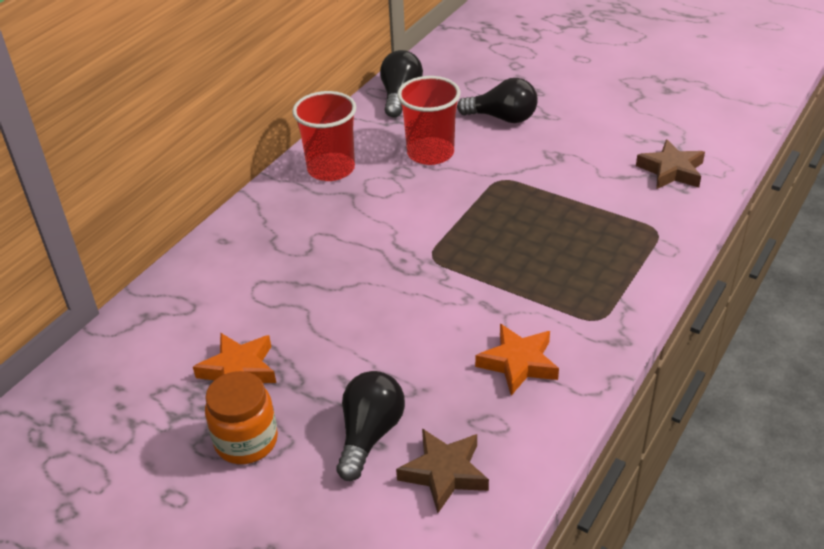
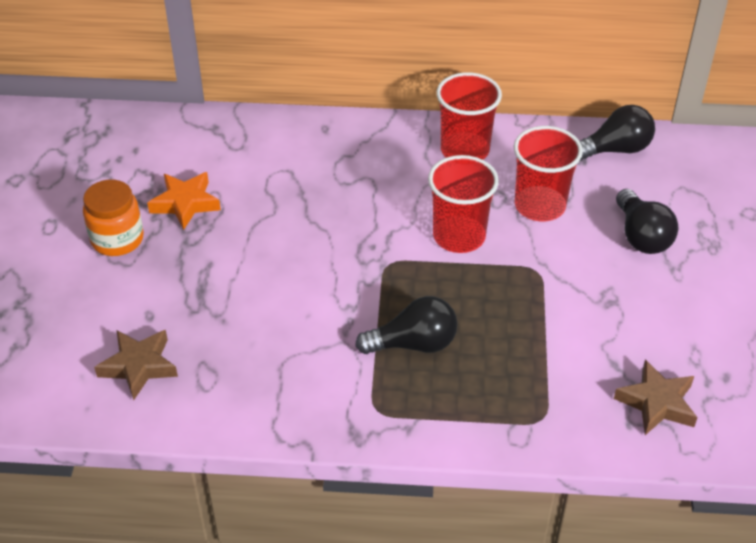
camera: 60 degrees right, 5 degrees up
(369, 434) = (157, 306): black light bulb -> black light bulb (413, 344)
(431, 206) = (459, 236): none -> red cup
(518, 363) = (286, 371): orange star -> none

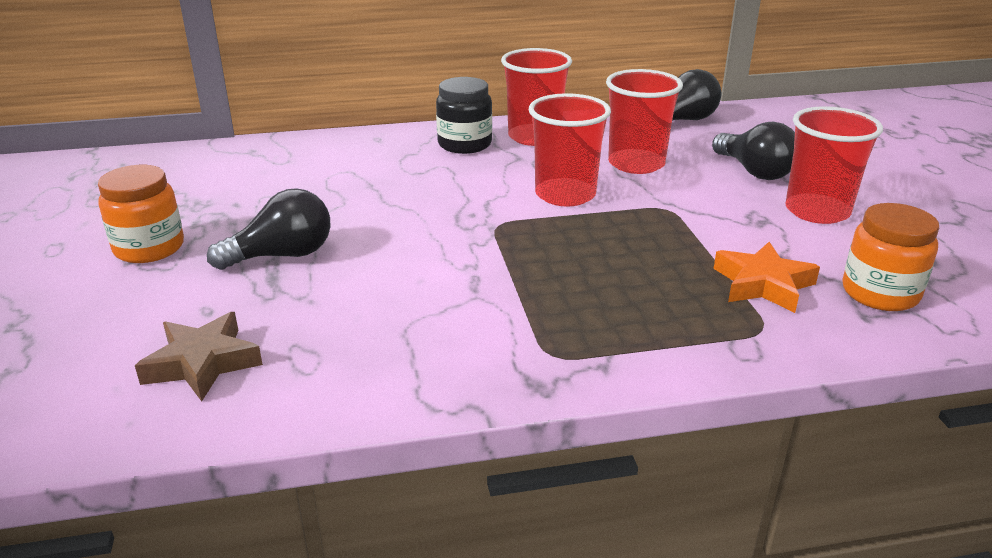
camera: 15 degrees left, 15 degrees down
(185, 203) = (232, 209): orange star -> orange star (763, 284)
(398, 150) = (464, 144): none -> black jar
(413, 344) = (564, 286): black light bulb -> black light bulb (282, 255)
(657, 403) = (880, 293): brown star -> orange jar
(666, 299) = (817, 211): none -> red cup

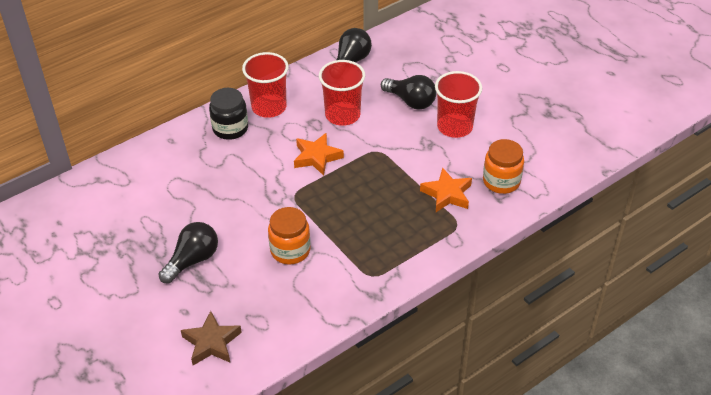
camera: 25 degrees left, 15 degrees up
(149, 248) = (111, 282): orange jar -> orange jar (290, 250)
(565, 195) = (317, 157): red cup -> orange star

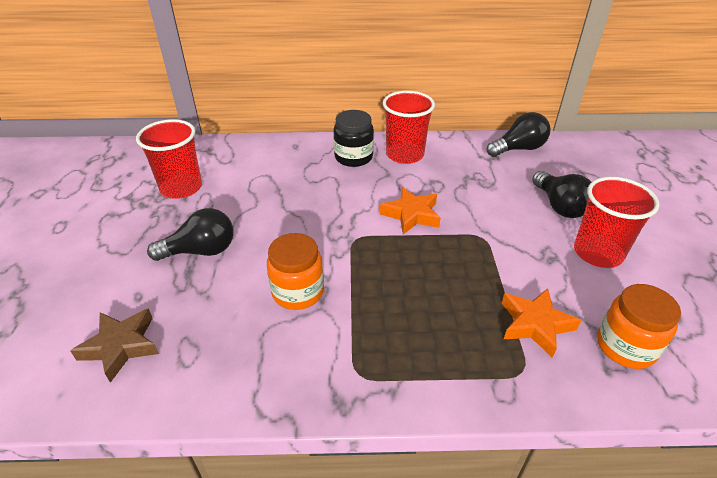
camera: 35 degrees right, 5 degrees down
(342, 115) = (472, 189): red cup -> red cup (181, 188)

